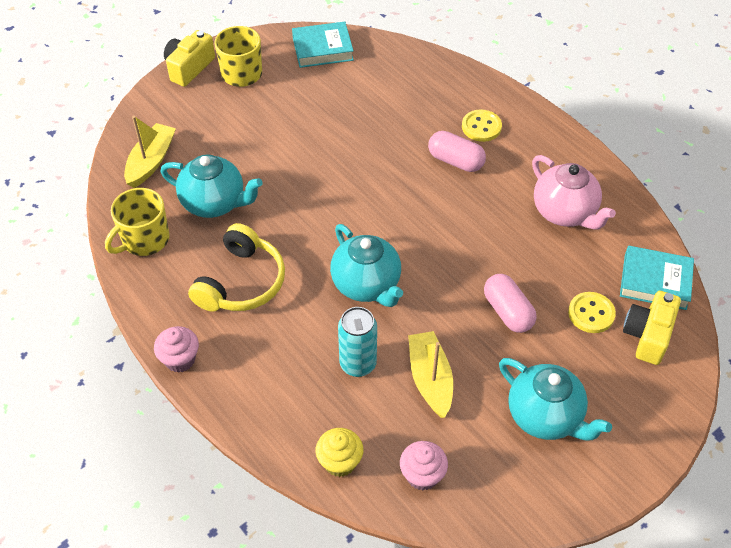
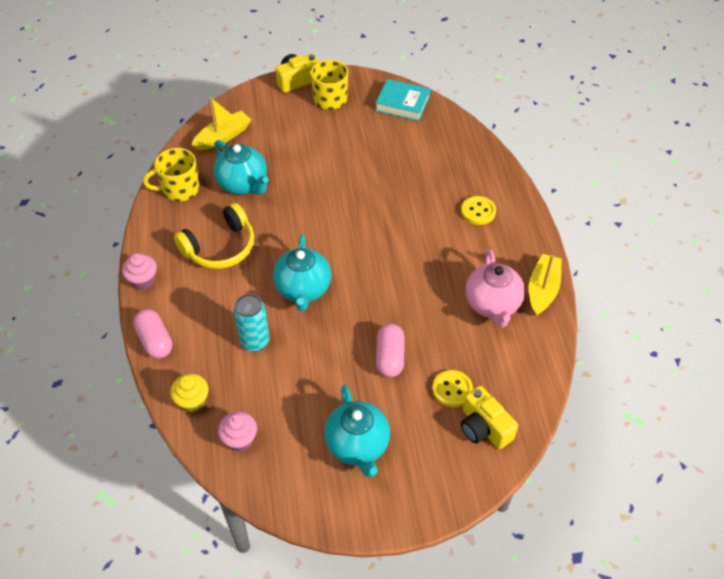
camera: 30 degrees right, 0 degrees up
(430, 379) = (296, 377): yellow boat -> yellow boat (542, 289)
(455, 161) = (438, 228): pink capsule -> pink capsule (155, 341)
(647, 335) = (484, 427): yellow camera -> yellow camera turned 90 degrees counterclockwise
(655, 281) = (523, 390): turquoise book -> none

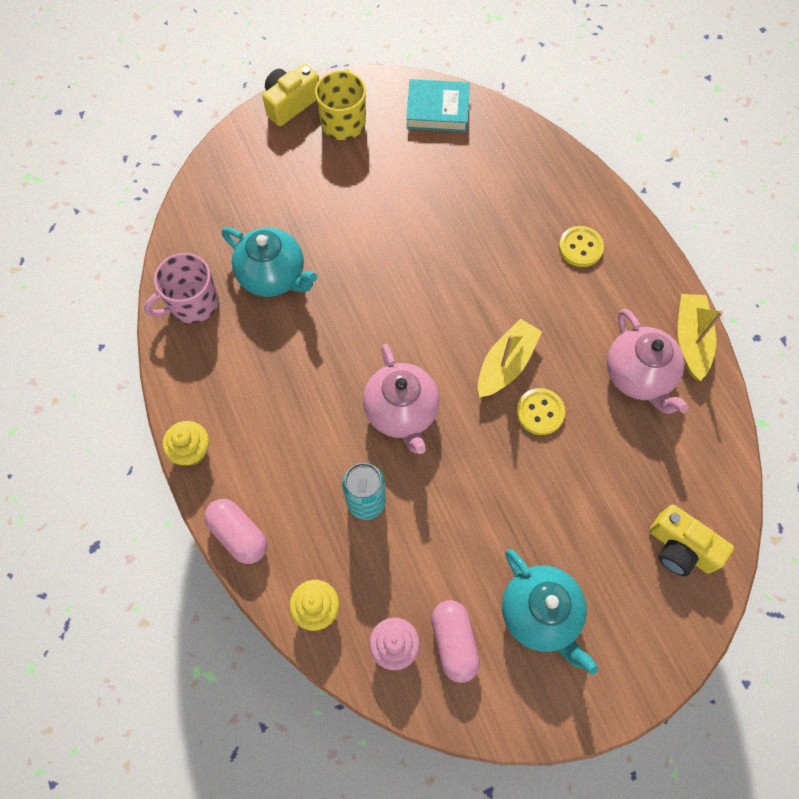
camera: 15 degrees left, 15 degrees up
(143, 281) = (192, 451): pink cupcake -> yellow cupcake
(180, 189) = (192, 303): yellow mug -> pink mug
(220, 247) = (275, 377): yellow headphones -> none
(223, 137) = (222, 211): yellow boat -> yellow boat (506, 364)
(303, 289) = (401, 412): turquoise teapot -> pink teapot
(390, 357) = (539, 481): pink capsule -> pink capsule (454, 642)
(452, 389) = (627, 506): yellow button -> yellow button (540, 412)

